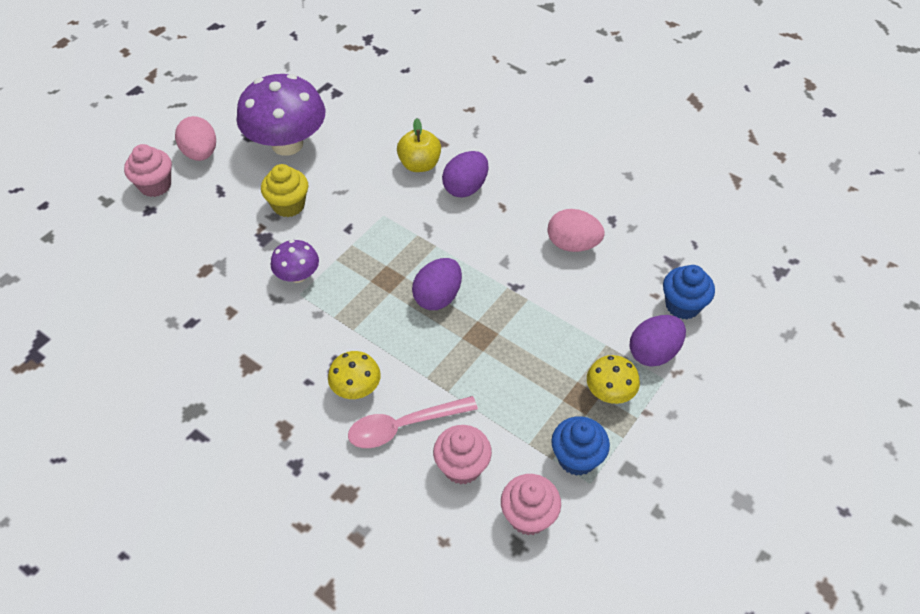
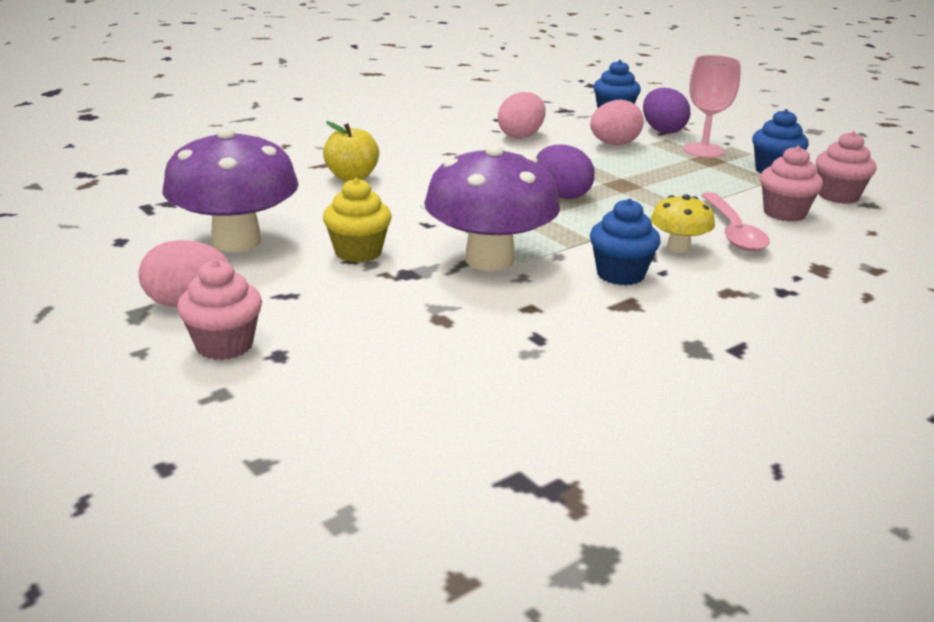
camera: 75 degrees left, 25 degrees down
(295, 355) = (620, 274): none -> blue cupcake
(298, 275) = (489, 260): purple mushroom -> purple mushroom, size x2.02
(465, 187) = (408, 163): purple egg -> none
(587, 316) = (614, 144): none -> pink egg
(609, 392) = (703, 150): yellow mushroom -> pink goblet

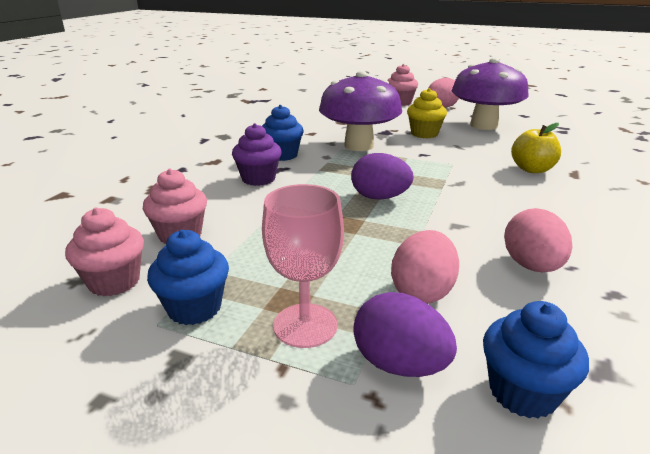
camera: 150 degrees right, 0 degrees up
(678, 247) = (258, 179): yellow mushroom -> purple cupcake
(733, 231) = (223, 202): pink spoon -> none

